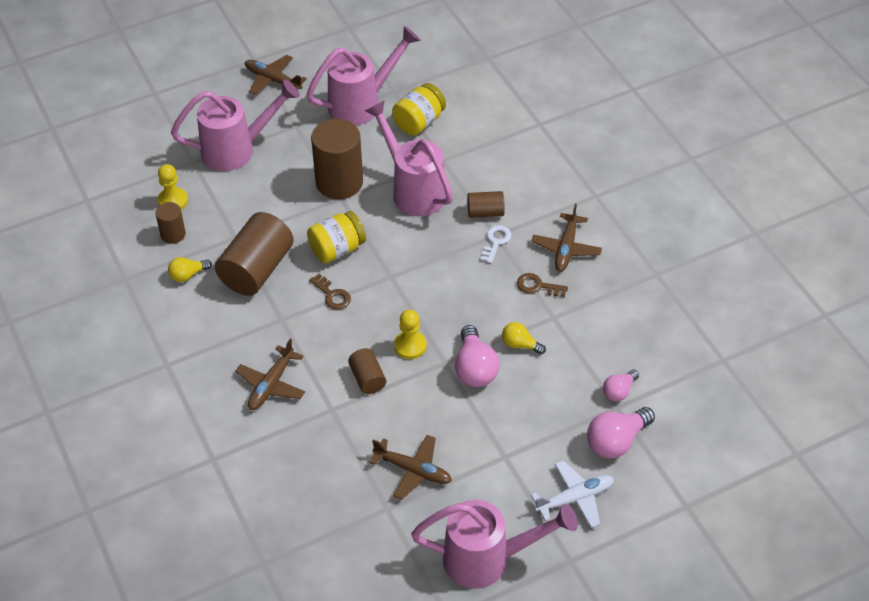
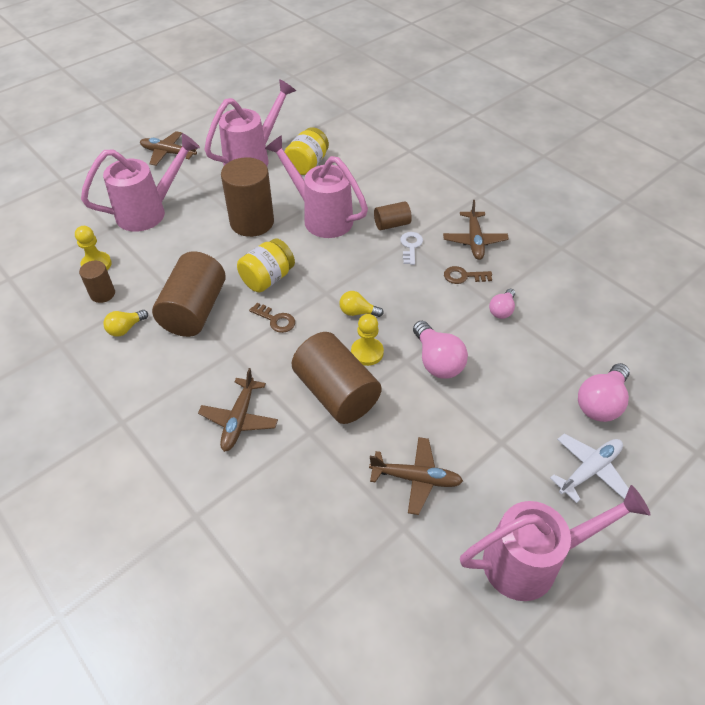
camera: 15 degrees left, 0 degrees up
(367, 379) = (336, 393): brown cylinder -> brown cylinder, size x1.95
(520, 345) = (470, 330): yellow light bulb -> yellow light bulb (357, 312)
(619, 391) = (579, 355): pink light bulb -> pink light bulb (502, 310)

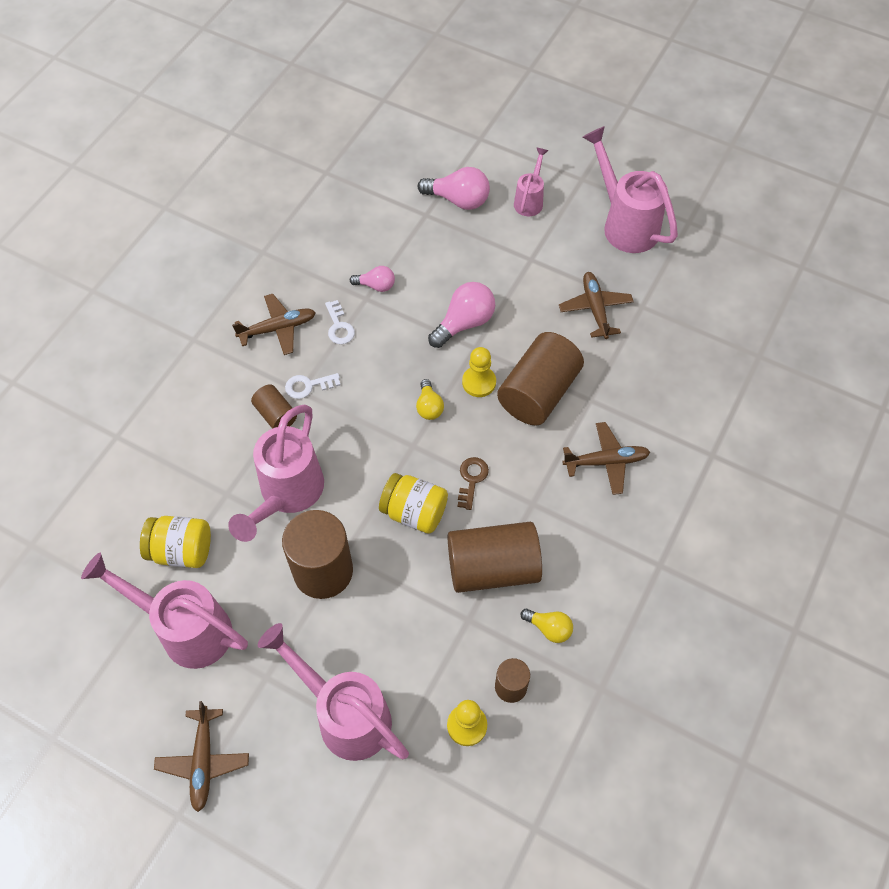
camera: 110 degrees left, 10 degrees up
(463, 276) = (339, 327): brown key -> white key
(589, 470) = (530, 200): white plane -> pink watering can

